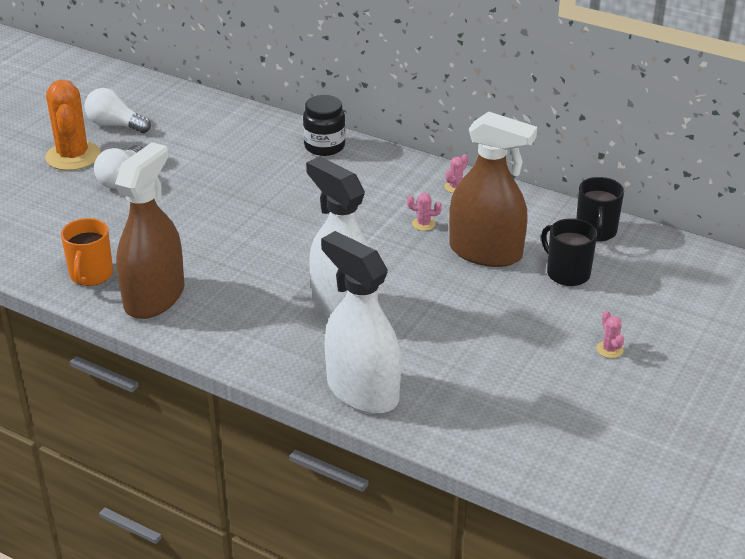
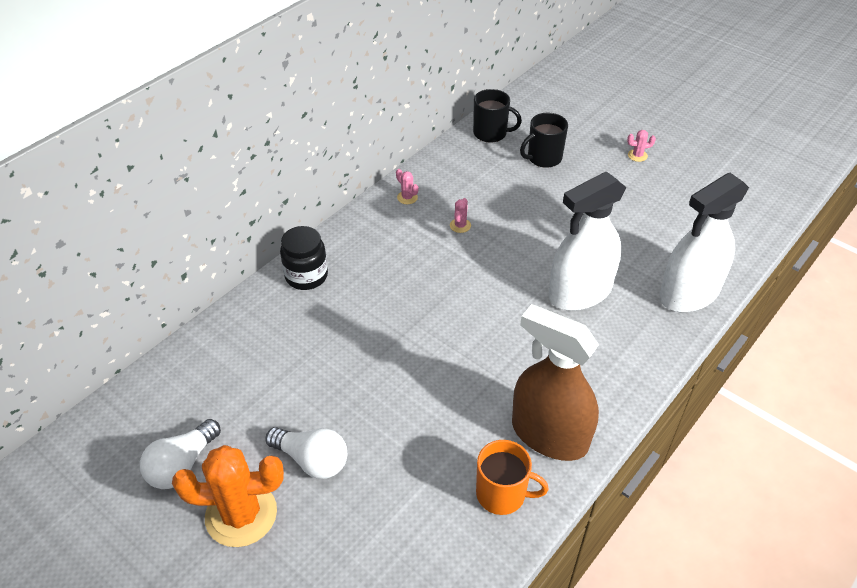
camera: 80 degrees left, 10 degrees up
(485, 252) = (509, 196): brown spray bottle -> none

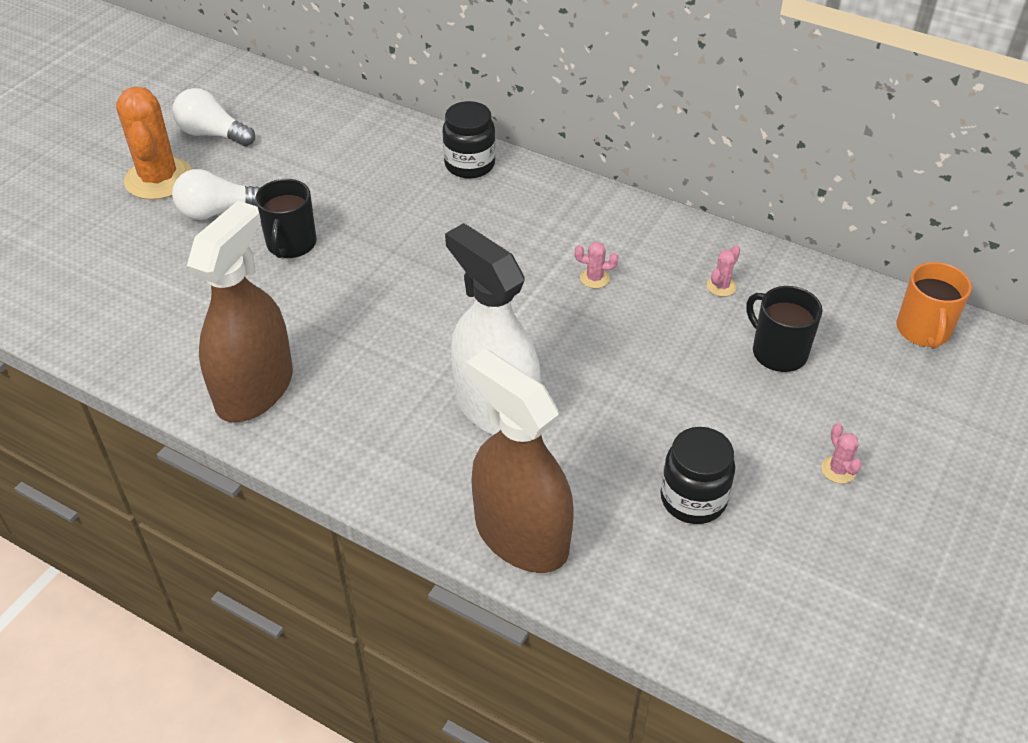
camera: 80 degrees right, 0 degrees up
(312, 460) = (218, 211): white light bulb -> white light bulb turned 60 degrees clockwise
(407, 197) = (633, 224): pink cactus -> pink cactus (721, 286)
(491, 133) = (811, 289): black mug -> black mug (291, 244)
(502, 494) = (175, 355): orange mug -> orange mug (923, 331)
(659, 215) = (693, 499): none -> black jar
(689, 294) = (521, 535): white spray bottle -> brown spray bottle

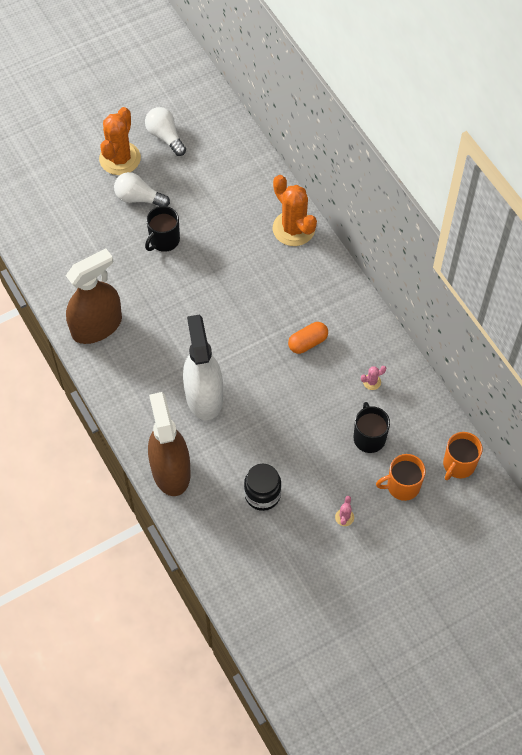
camera: 30 degrees right, 15 degrees up
(469, 165) = (293, 228): black jar -> orange cactus
(594, 278) = (307, 342): pink cactus -> orange capsule
(877, 390) = (402, 486): none -> orange mug

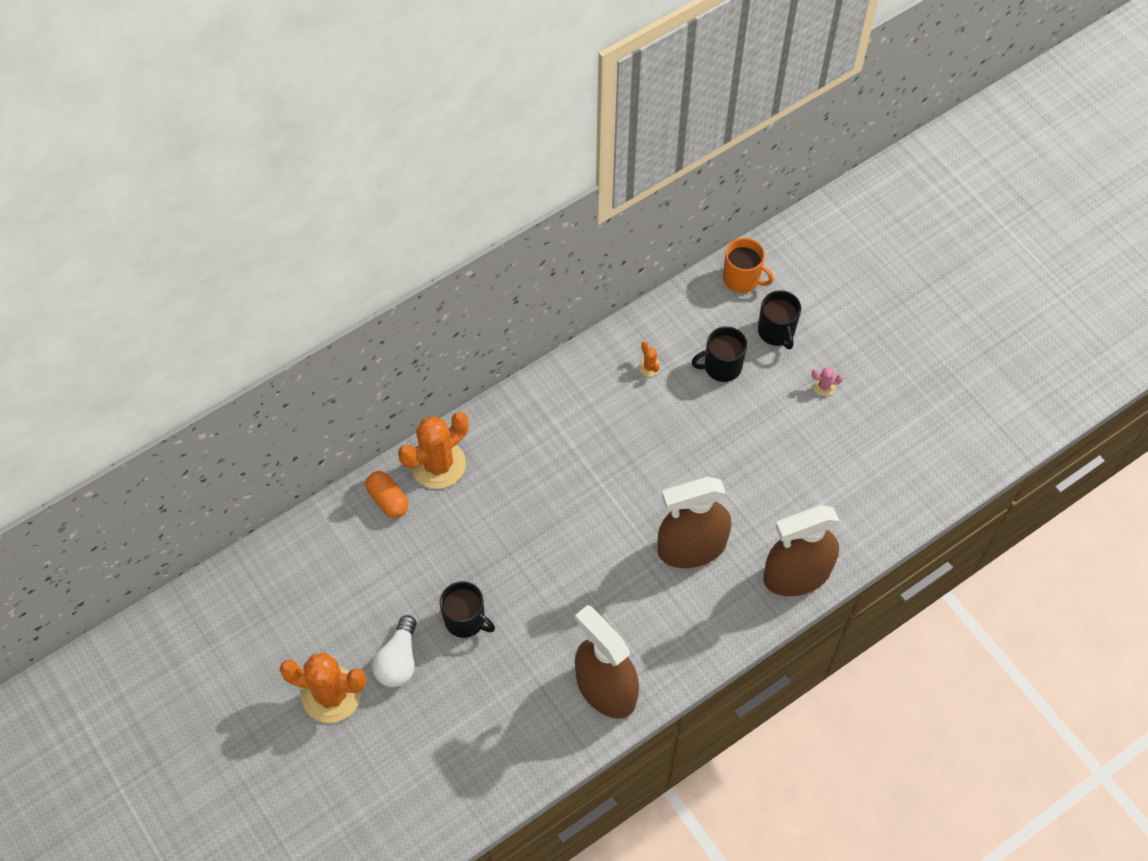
camera: 95 degrees left, 0 degrees up
(165, 137) = (292, 638): white light bulb -> none
(204, 396) = (691, 547): white spray bottle -> brown spray bottle
(262, 495) = (811, 472): black jar -> none
(307, 342) = (604, 437): orange capsule -> orange capsule (388, 500)
(372, 382) = (649, 367): pink cactus -> orange cactus
(402, 486) = (776, 332): orange mug -> black mug

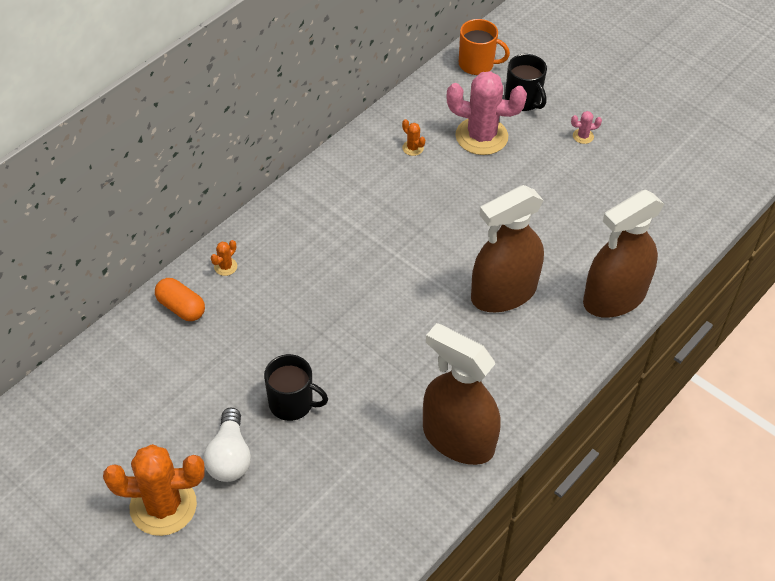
camera: 15 degrees left, 10 degrees down
(438, 464) = (225, 267): orange cactus -> orange cactus, size x0.40
(721, 367) = (481, 136): black mug -> pink cactus

